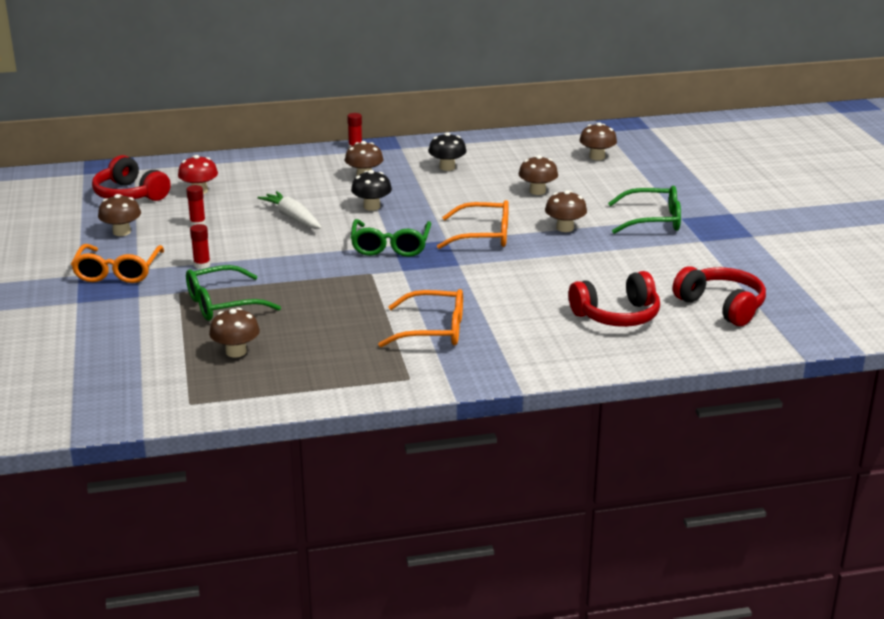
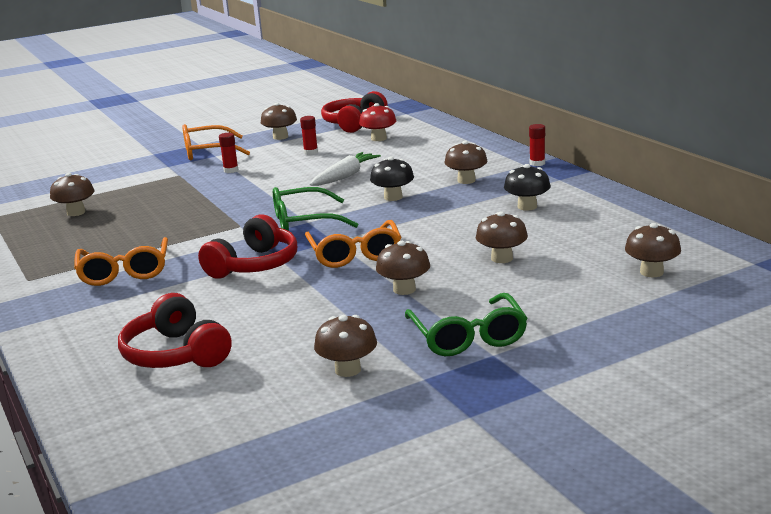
camera: 75 degrees right, 5 degrees down
(222, 304) = (160, 191): green glasses -> none
(677, 261) = (348, 370): none -> brown mushroom
(721, 306) = (219, 418): red headphones -> red headphones (254, 265)

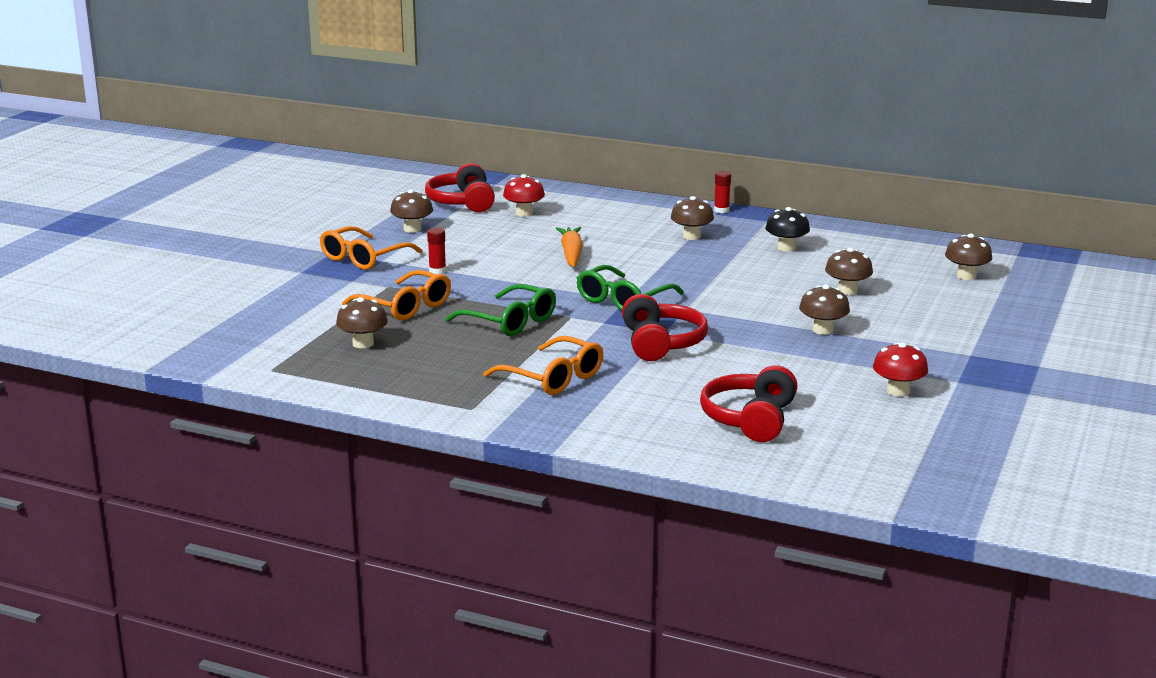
camera: 40 degrees left, 0 degrees up
(176, 354) = (750, 419): red headphones -> red headphones turned 90 degrees clockwise
(311, 152) = (483, 238): red glue stick -> none
(345, 176) = (571, 254): white carrot -> orange carrot
(348, 370) = (898, 391): brown mushroom -> red mushroom
(355, 254) = (727, 315): orange glasses -> orange glasses (405, 307)
(393, 197) = (658, 263): black mushroom -> none
(468, 337) = (933, 348): green glasses -> green glasses (510, 322)

